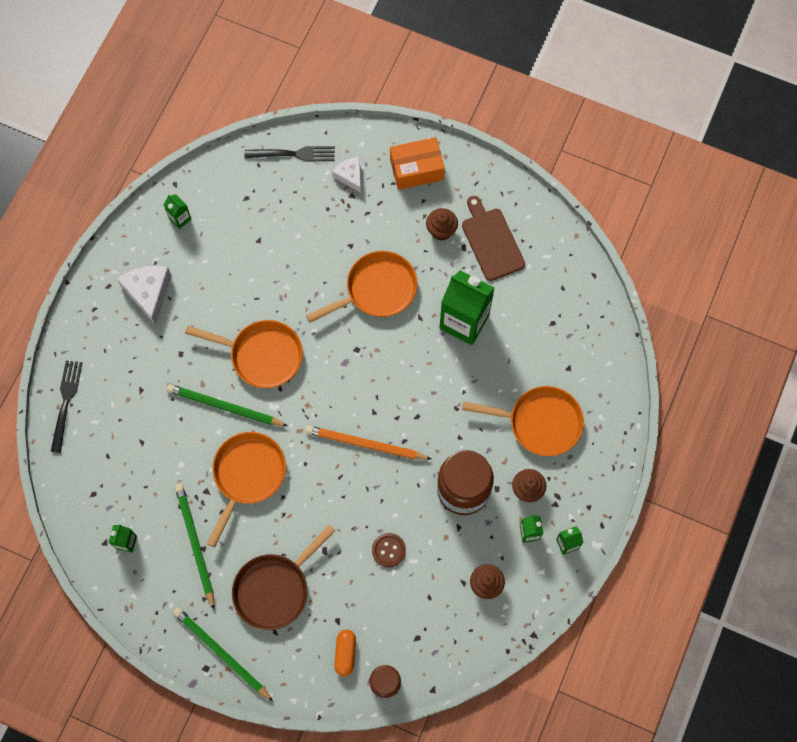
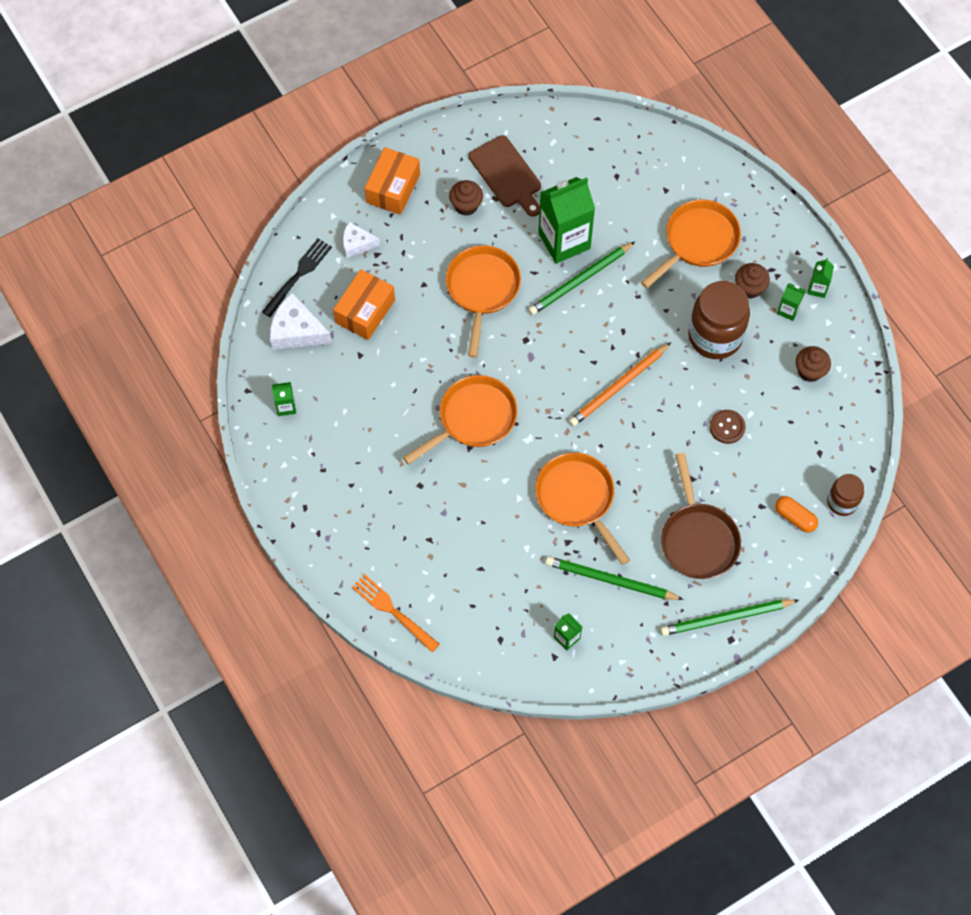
camera: 55 degrees left, 5 degrees down
(66, 402) = (393, 611): black fork -> orange fork
(148, 293) = (339, 477): white cheese -> white cheese (296, 331)
(224, 407) = (499, 479): green pencil -> green pencil (580, 280)
(297, 220) = (365, 311): none -> orange box
(491, 241) = (507, 174): brown cutting board -> brown cutting board turned 135 degrees counterclockwise

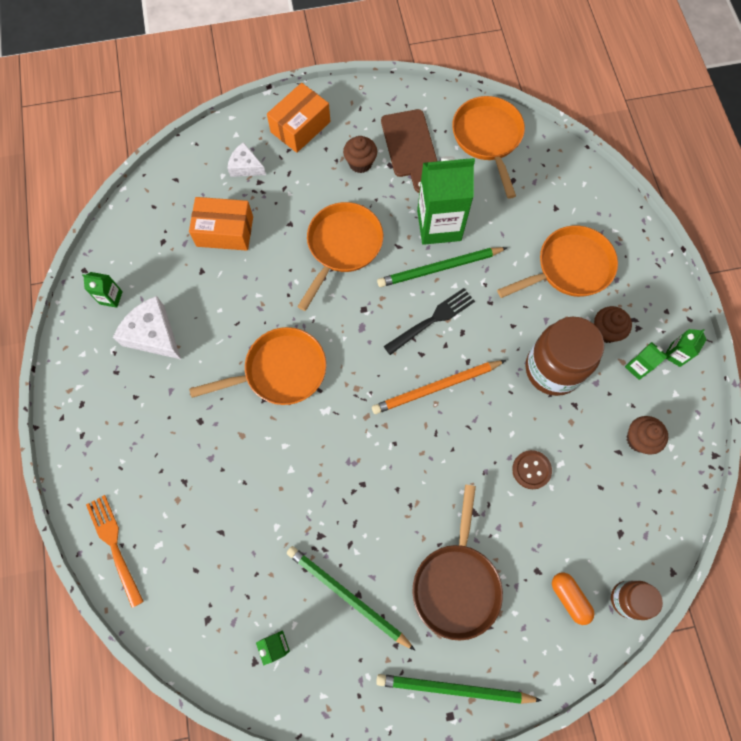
camera: 20 degrees right, 5 degrees up
(296, 331) = (154, 229): white cheese -> white cheese (153, 335)
(298, 275) = (180, 178): black fork -> black fork (432, 320)
(365, 311) = (225, 231): orange box -> orange box turned 45 degrees clockwise
(577, 498) = (349, 492): orange pan -> orange pan (488, 138)

